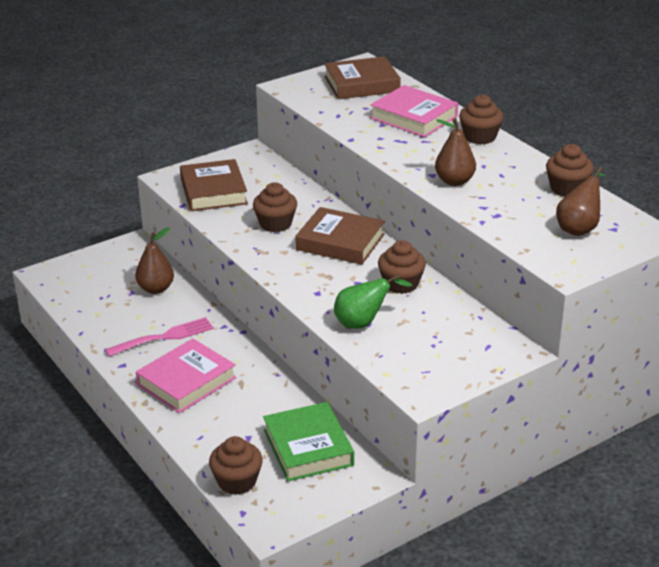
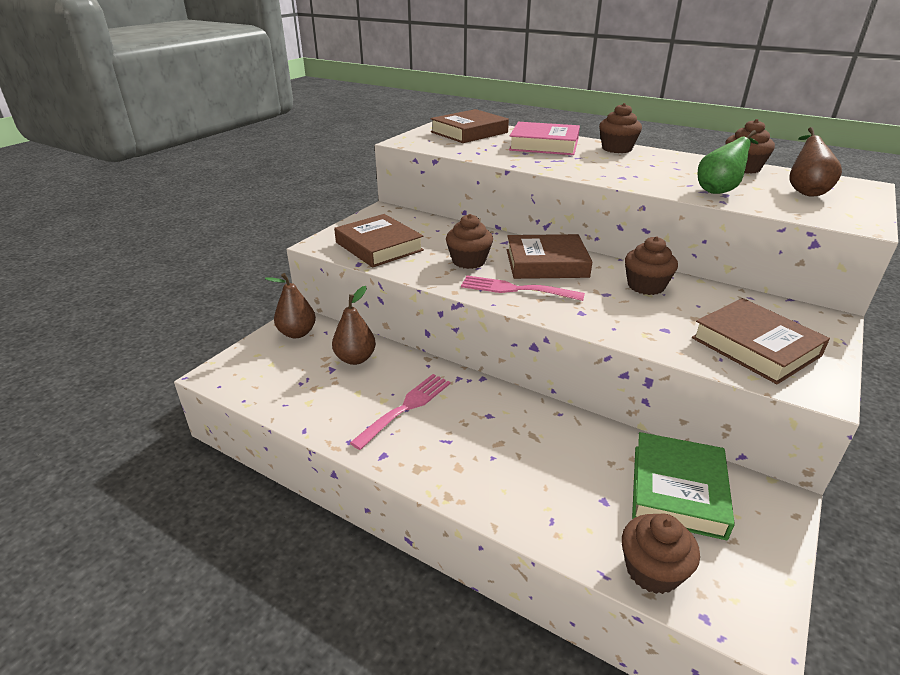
camera: 25 degrees left, 0 degrees up
(186, 381) = (473, 452): pink book -> none
(287, 260) = (515, 289): none -> pink fork
(308, 447) = (678, 490): green book -> green book turned 60 degrees clockwise
(363, 323) = (661, 330): green pear -> green pear (719, 190)
(421, 354) = (755, 346): none -> brown book
(454, 181) = (648, 178): brown pear -> brown pear (297, 333)

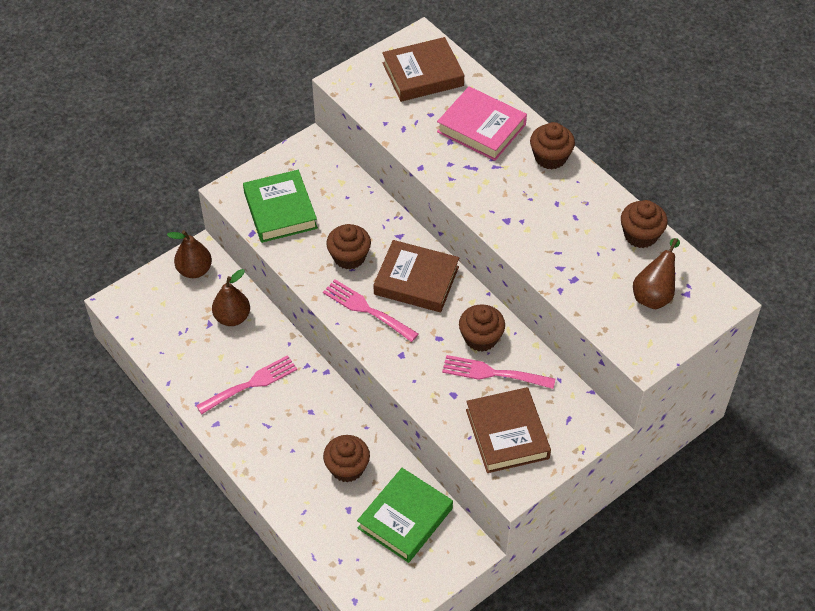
camera: 20 degrees right, 20 degrees up
(379, 246) = (280, 210): brown book -> green book
(652, 570) = (345, 564): brown cupcake -> brown cupcake (347, 468)
(685, 306) = (493, 373): none -> pink fork
(719, 190) = (576, 270): green pear -> none

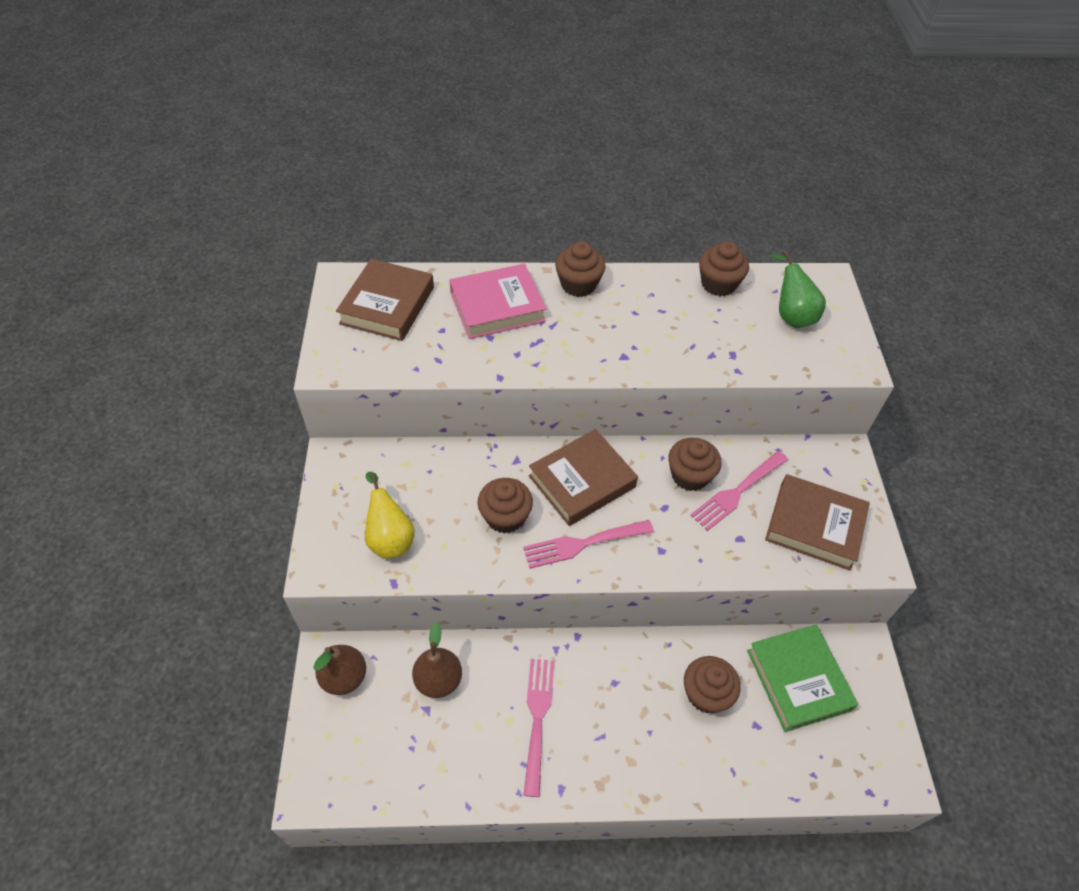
camera: 55 degrees left, 0 degrees up
(280, 210) = (390, 538): green book -> yellow pear
(654, 294) = (791, 315): brown pear -> green pear

